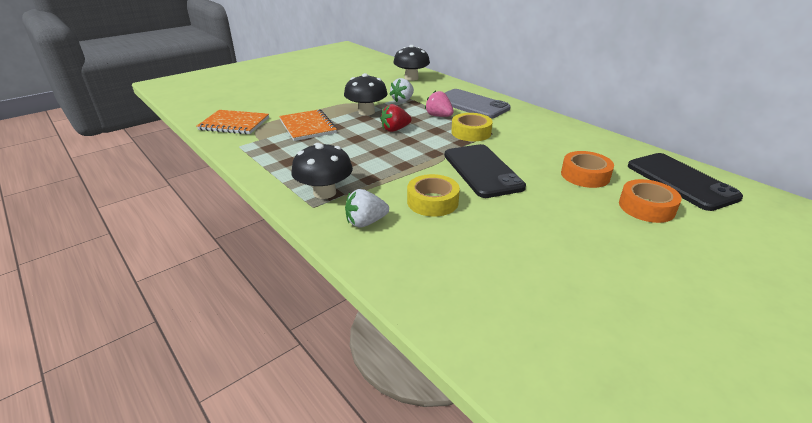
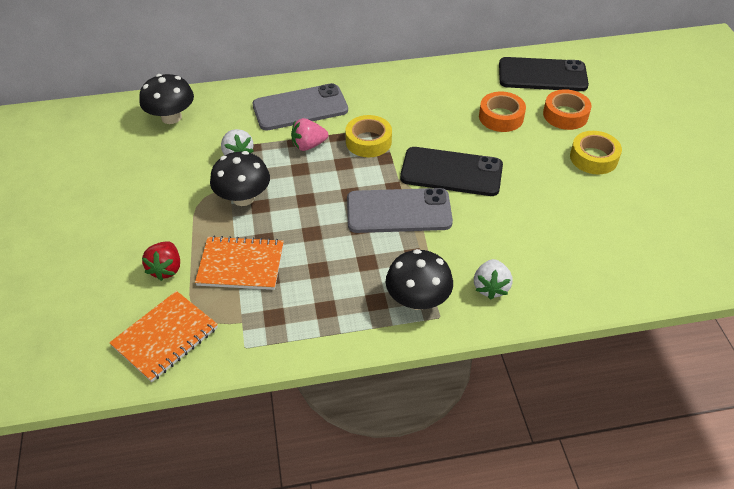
camera: 60 degrees left, 15 degrees up
(395, 129) = (314, 193): red strawberry -> red strawberry (166, 269)
(411, 161) = (399, 211): none -> grey phone
(432, 202) = (483, 229): yellow tape -> yellow tape (593, 158)

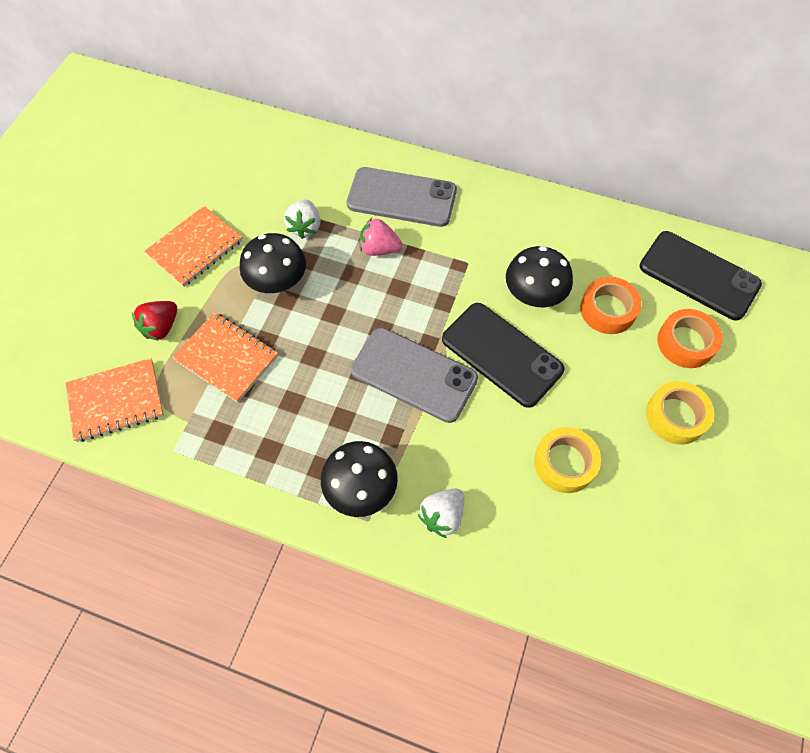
camera: 30 degrees right, 15 degrees up
(154, 204) = (195, 248): none -> orange notebook
(171, 117) = (272, 152): black mushroom -> black mushroom (534, 295)
(368, 141) = (442, 273): yellow tape -> yellow tape (564, 463)

